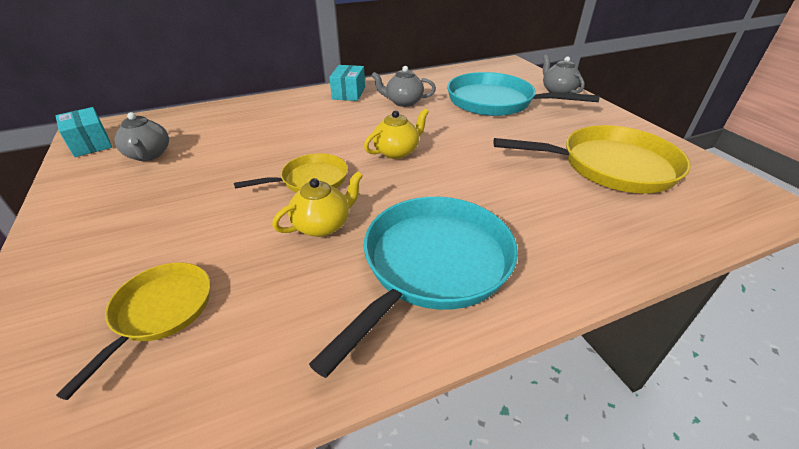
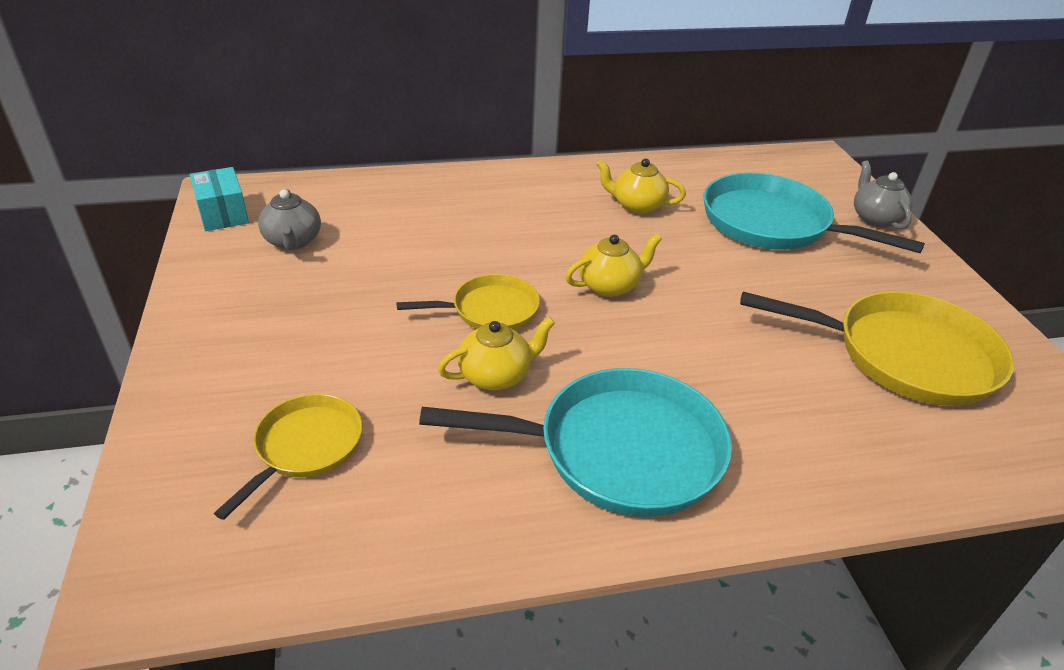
camera: 10 degrees right, 0 degrees up
(349, 93) = (562, 179): turquoise box -> none
(403, 102) = (637, 206): grey teapot -> yellow teapot
(432, 265) = (619, 450): turquoise pan -> turquoise pan turned 45 degrees clockwise

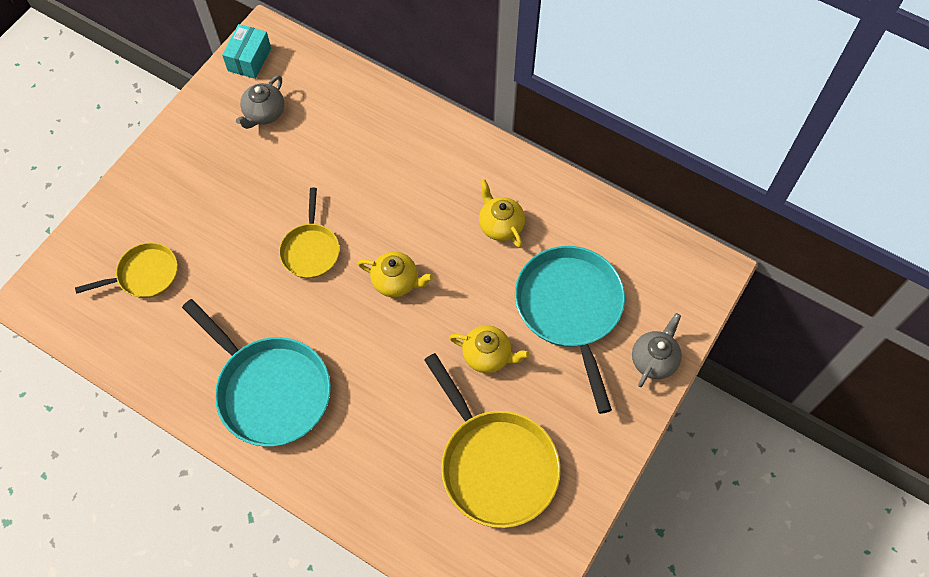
camera: 45 degrees right, 25 degrees up
(490, 310) = (310, 250): yellow pan -> yellow pan turned 60 degrees clockwise
(496, 375) = (265, 298): yellow teapot -> yellow teapot (488, 355)

